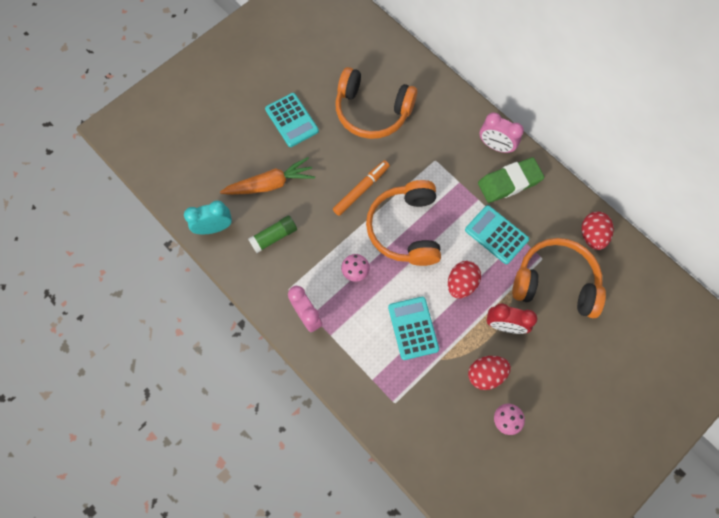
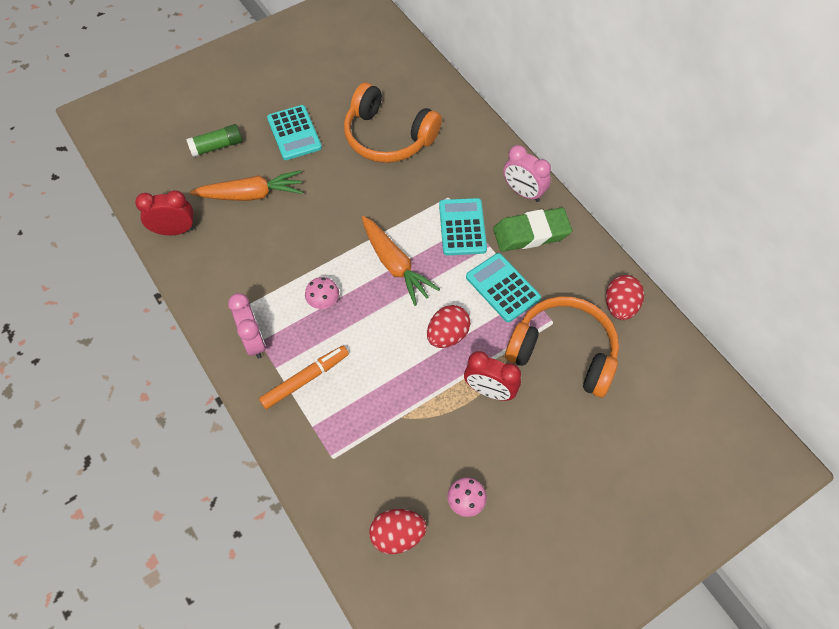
camera: 10 degrees right, 10 degrees down
(214, 227) = (175, 230): turquoise clock -> red clock
(274, 237) = (239, 250): green glue stick -> green glue stick (217, 146)
(361, 190) = (354, 216): orange marker -> orange marker (305, 379)
(405, 229) = (395, 265): orange headphones -> orange carrot
(413, 328) = (376, 376): turquoise calculator -> turquoise calculator (462, 227)
(485, 374) = (453, 444): red egg -> red egg (397, 535)

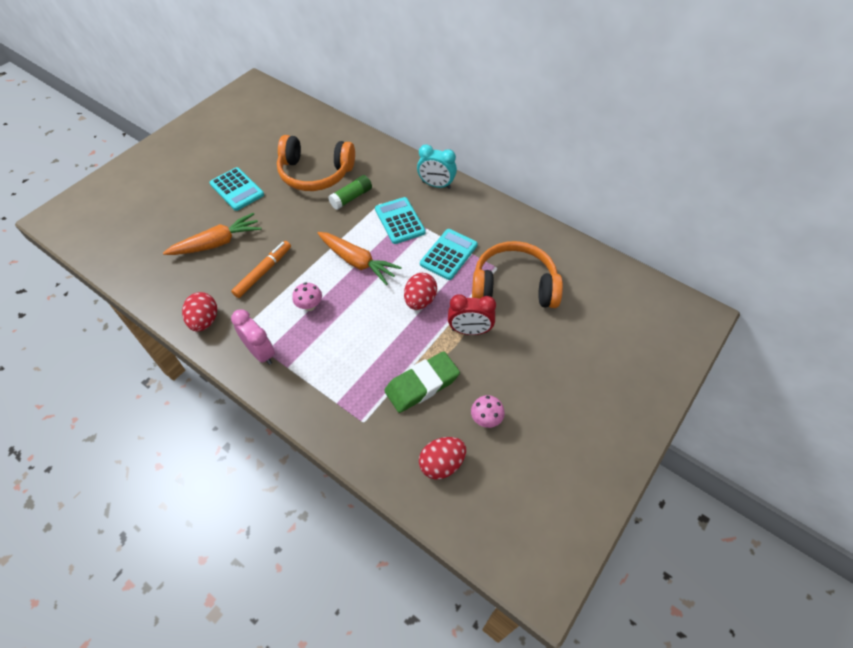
camera: 20 degrees left, 5 degrees down
(175, 230) = (158, 288): red clock -> none
(217, 146) = (173, 215): green glue stick -> green glue stick (351, 197)
(305, 379) = (316, 368): orange marker -> orange marker (263, 272)
(502, 288) = (448, 254): turquoise calculator -> turquoise calculator turned 90 degrees clockwise
(523, 192) = (436, 185): pink clock -> turquoise clock
(531, 233) = (454, 211): green eraser -> green eraser (422, 384)
(620, 306) = (541, 242): red egg -> red egg (204, 321)

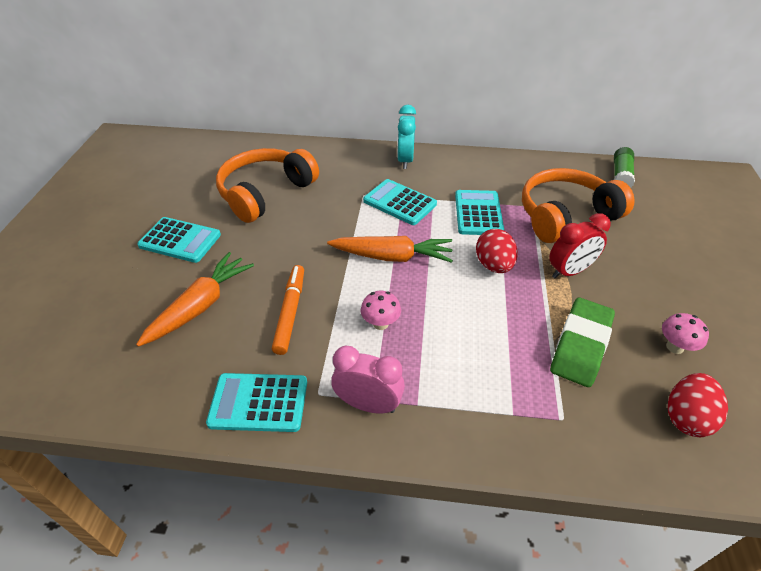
camera: 30 degrees left, 10 degrees down
(204, 321) = (258, 403): red egg -> turquoise calculator
(315, 173) = (265, 193): orange headphones -> orange headphones turned 150 degrees clockwise
(351, 197) = (327, 200): green glue stick -> green glue stick (620, 175)
(436, 185) = (405, 160): turquoise clock -> turquoise clock turned 105 degrees clockwise

